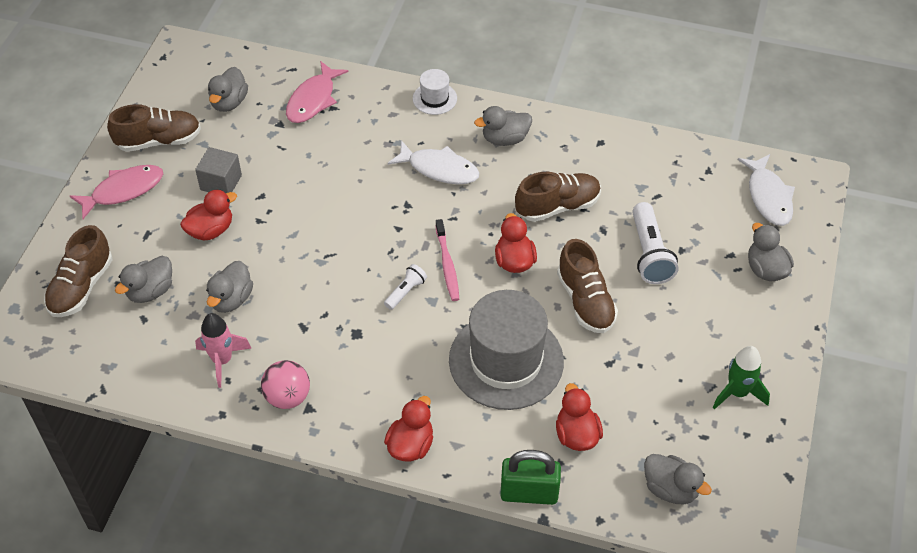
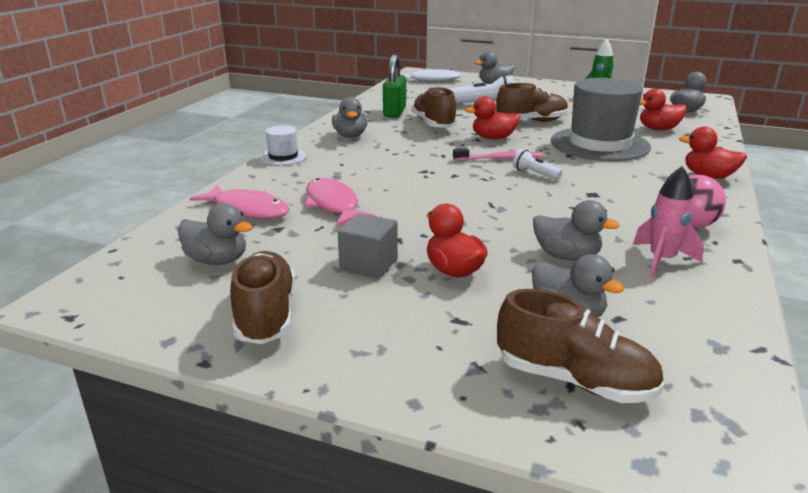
camera: 85 degrees left, 25 degrees down
(123, 191) = (365, 345): pink fish -> pink fish (333, 204)
(439, 169) = (380, 158): white fish -> none
(529, 493) = (722, 143): green padlock -> green padlock (394, 112)

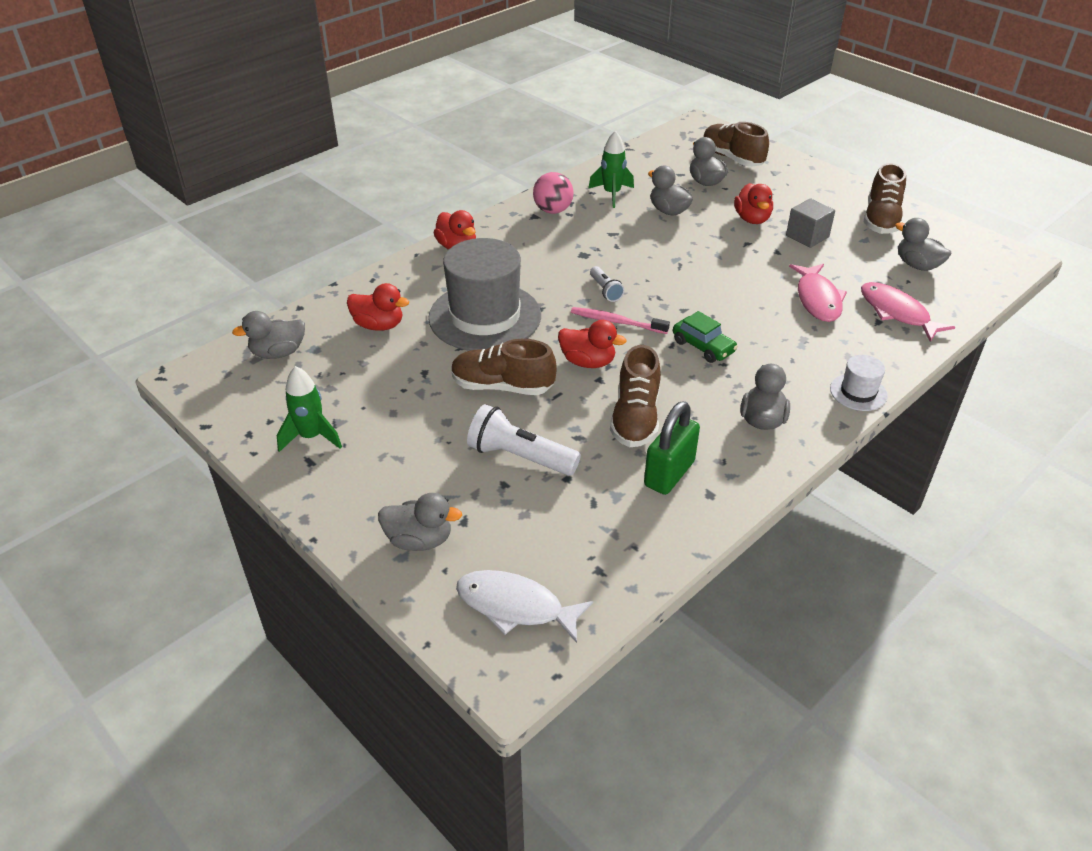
camera: 155 degrees left, 15 degrees up
(418, 158) = (703, 346): none -> green car
(661, 260) = (612, 194): pink rocket -> green rocket

